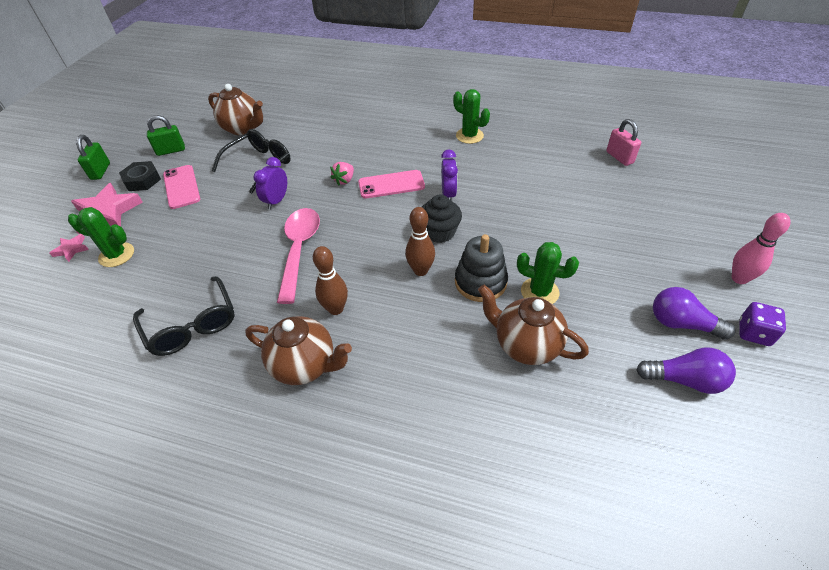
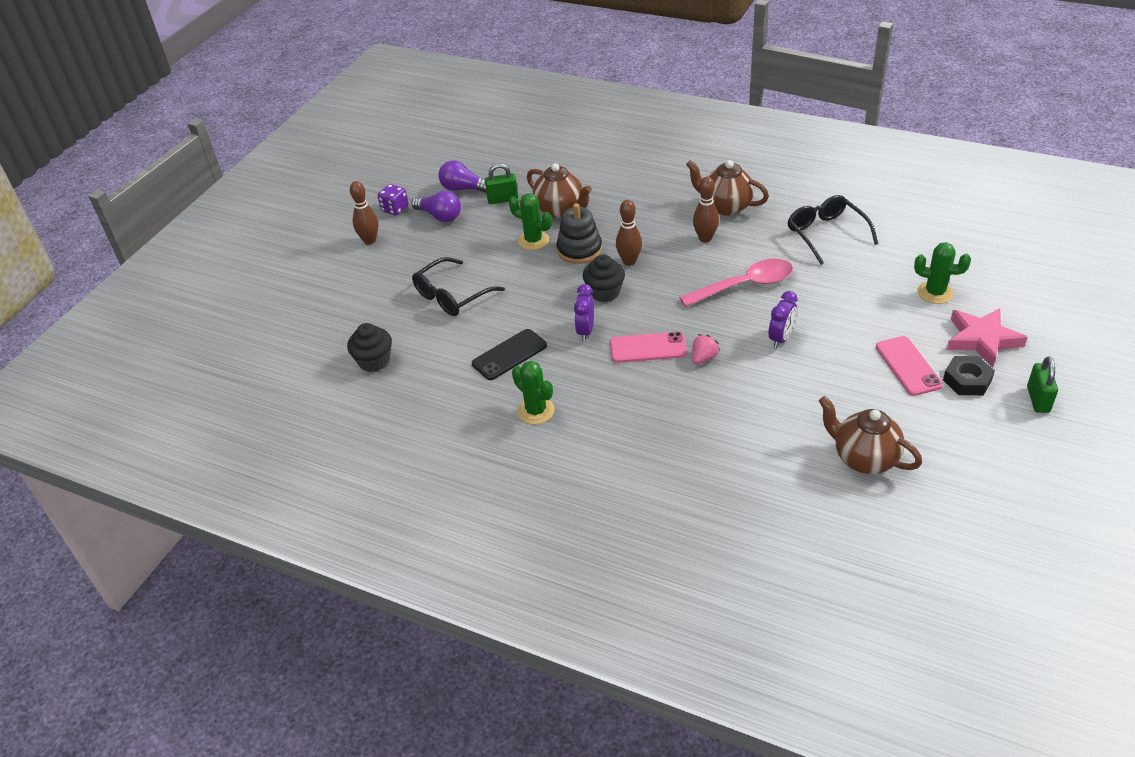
camera: 170 degrees left, 5 degrees down
(71, 249) = (990, 301): pink star -> none
(171, 151) = (956, 426): green padlock -> green padlock (503, 199)
(259, 165) = (817, 390): black glasses -> black glasses (452, 296)
(299, 250) = (745, 285): pink spoon -> pink spoon turned 120 degrees counterclockwise
(507, 170) = (509, 355): none -> black phone
(619, 157) = (374, 361): pink padlock -> black cupcake
(739, 278) = (370, 240): pink bowling pin -> brown bowling pin

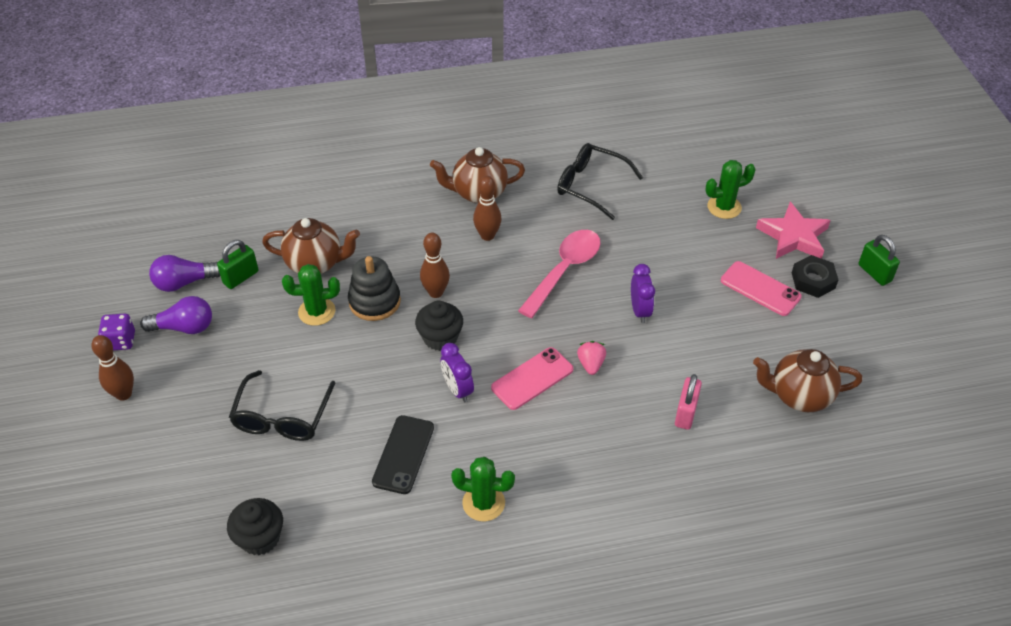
camera: 40 degrees left, 5 degrees up
(749, 425) = (685, 413): none -> pink padlock

